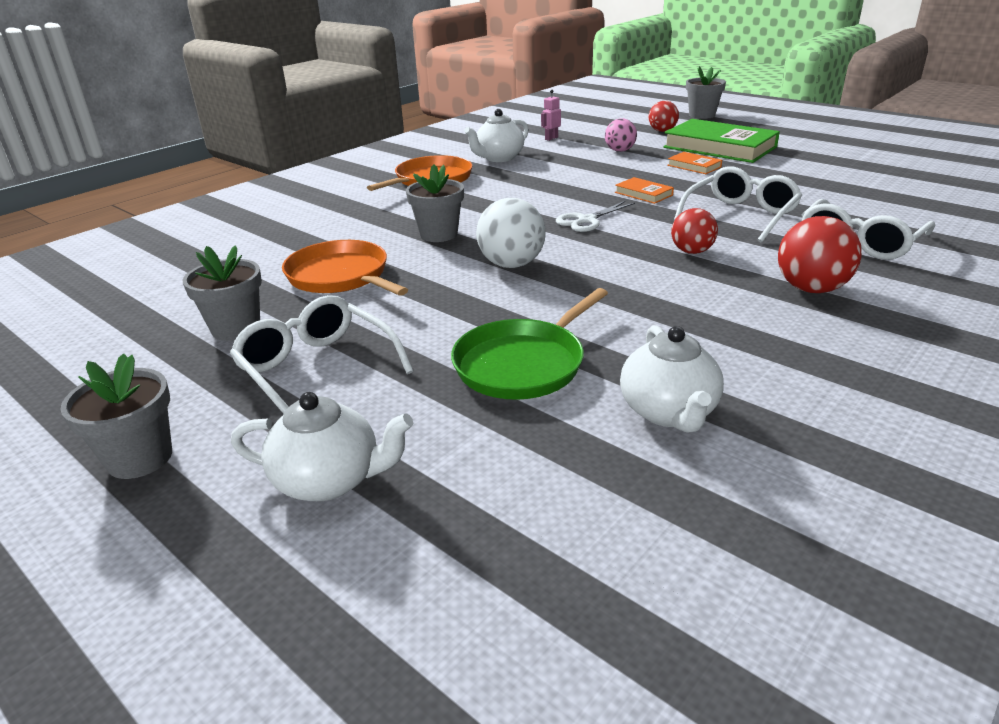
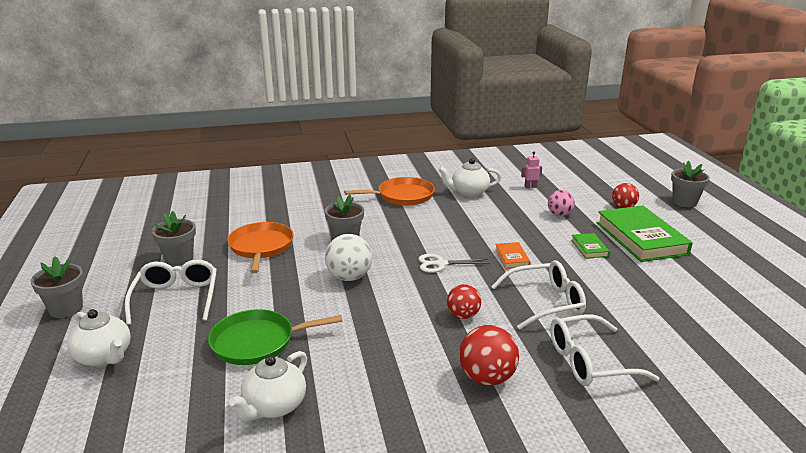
camera: 35 degrees right, 5 degrees down
(694, 166) = (589, 248): orange book -> green book

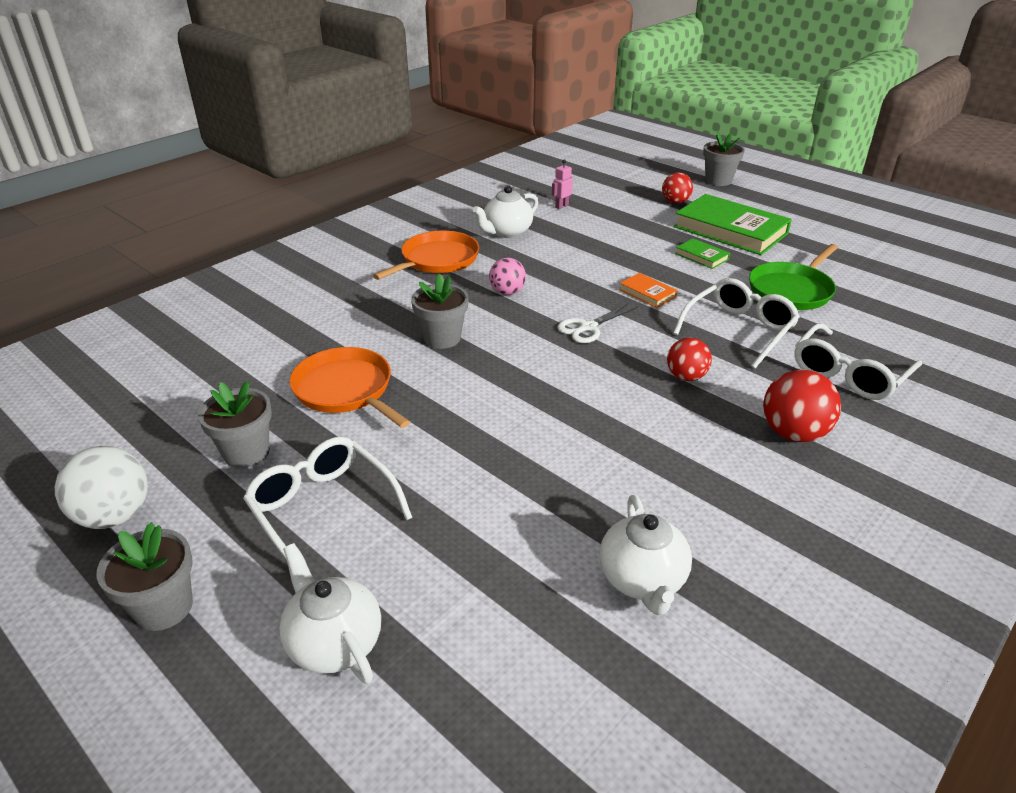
camera: 35 degrees left, 10 degrees up
(104, 357) = (334, 642): white teapot -> white teapot turned 135 degrees counterclockwise
(257, 342) = (514, 513): green pan -> green pan (792, 290)
(349, 277) = (511, 383): white ball -> white ball (115, 515)
(559, 214) = (629, 229): pink ball -> pink ball (507, 292)

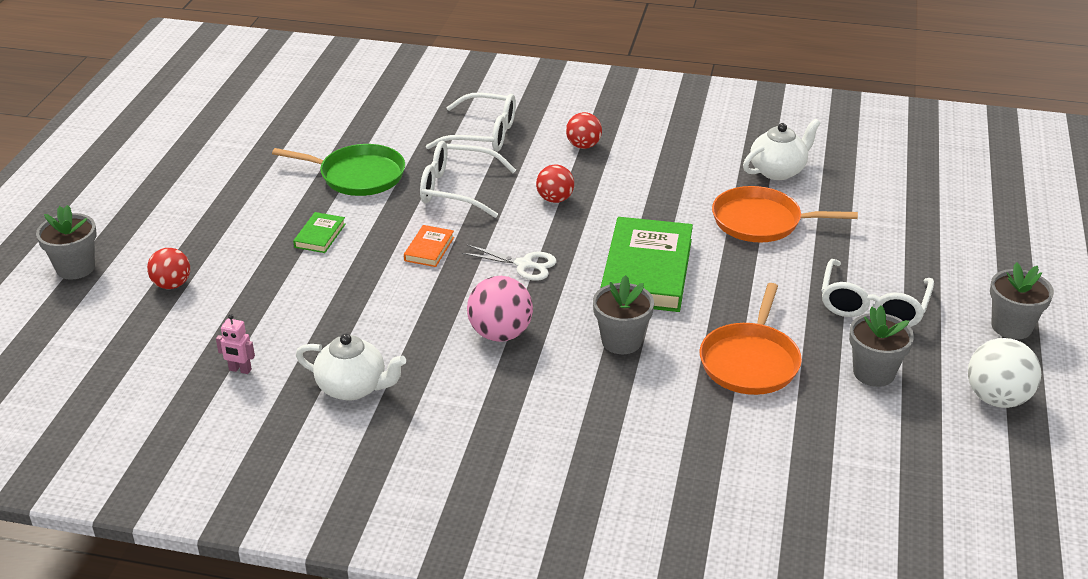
camera: 120 degrees left, 0 degrees up
(334, 642) = (944, 253): white teapot -> none
(437, 260) = (469, 414): orange pan -> orange pan (761, 221)
(507, 292) = (500, 334): pink ball -> pink ball, size x1.50
(730, 230) = (237, 231): green book -> green book (647, 271)
(793, 433) = (583, 146): red ball -> red ball, size x0.66

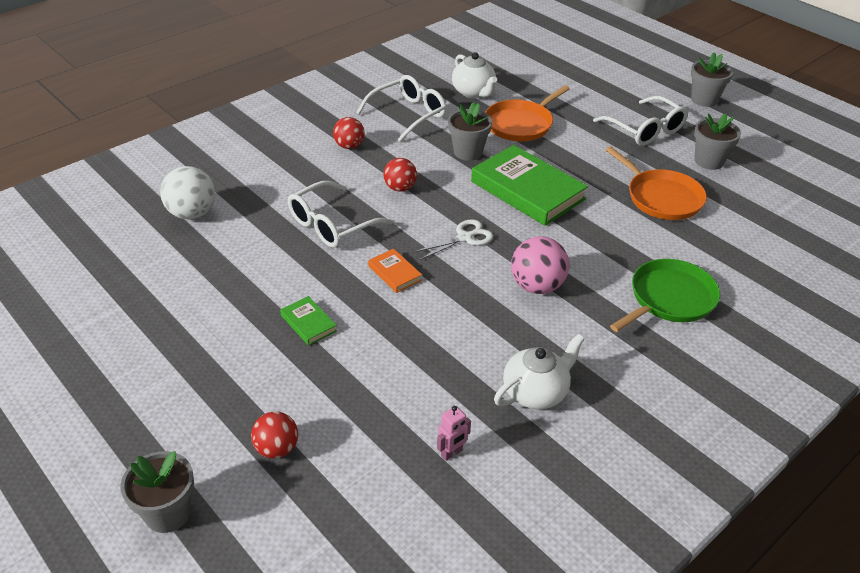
camera: 55 degrees left, 5 degrees up
(358, 175) = (247, 265): green pan -> green pan (669, 299)
(483, 134) = (274, 180): white glasses -> white glasses (408, 114)
(621, 341) = (595, 237): grey flower pot -> grey flower pot (468, 152)
(778, 171) = (473, 92): white teapot -> white teapot turned 150 degrees clockwise
(997, 398) = (763, 135): white ball -> white ball (192, 213)

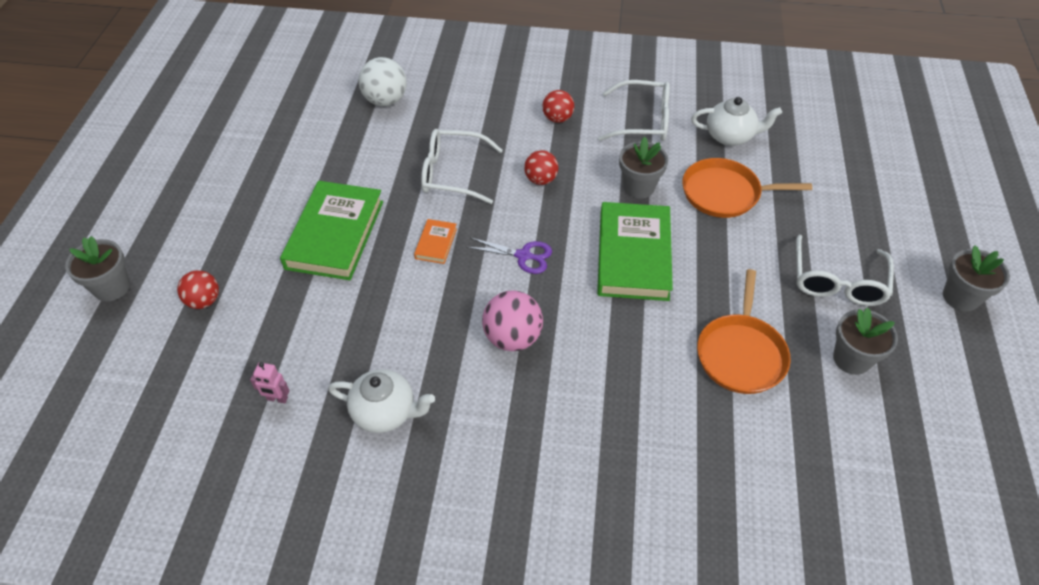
camera: 50 degrees right, 10 degrees up
(308, 323) = (335, 234): green book -> green book, size x2.25
(464, 237) = (523, 256): white scissors -> purple scissors
(473, 92) = (730, 136): white teapot -> white teapot turned 105 degrees counterclockwise
(669, 299) = (595, 440): green pan -> none

